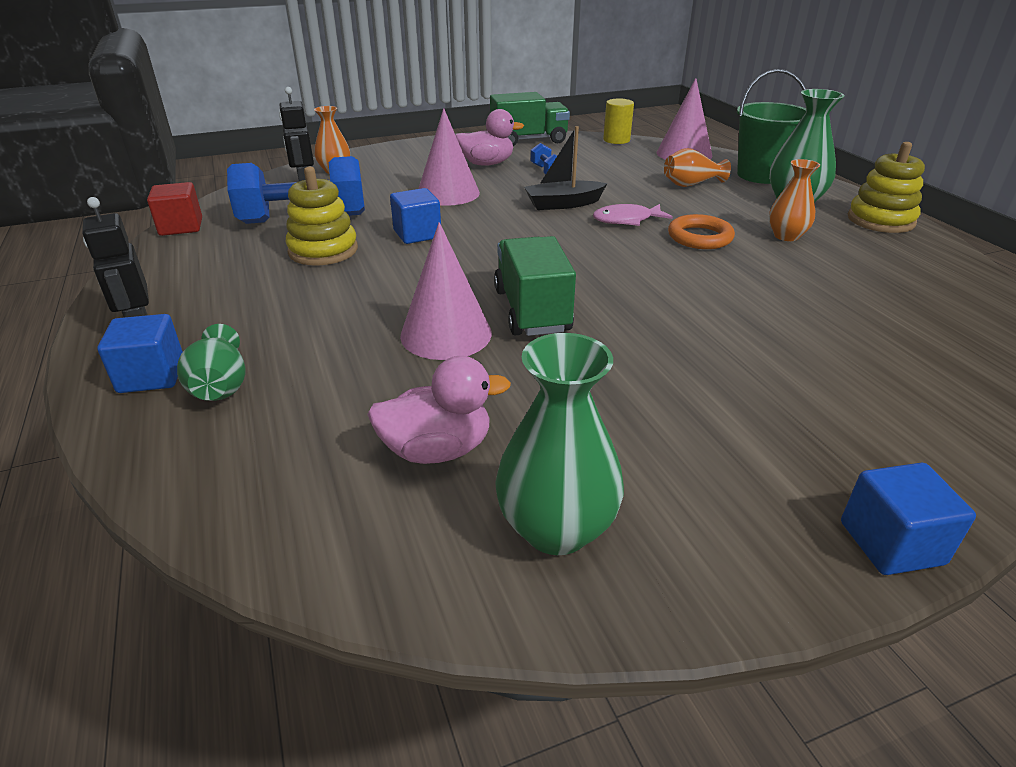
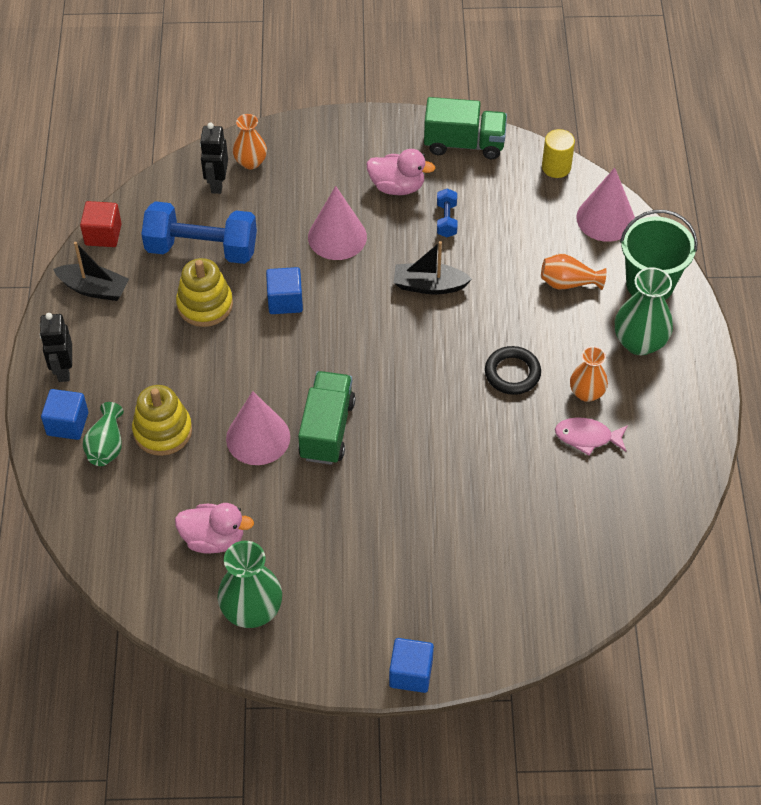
camera: 20 degrees right, 20 degrees up
(176, 261) = (94, 289): none -> black boat
(626, 220) = (468, 328): pink fish -> pink fish (587, 437)
(700, 237) = (512, 373): orange ring -> black ring
(880, 220) = (691, 394): yellow stacking toy -> yellow stacking toy (162, 431)

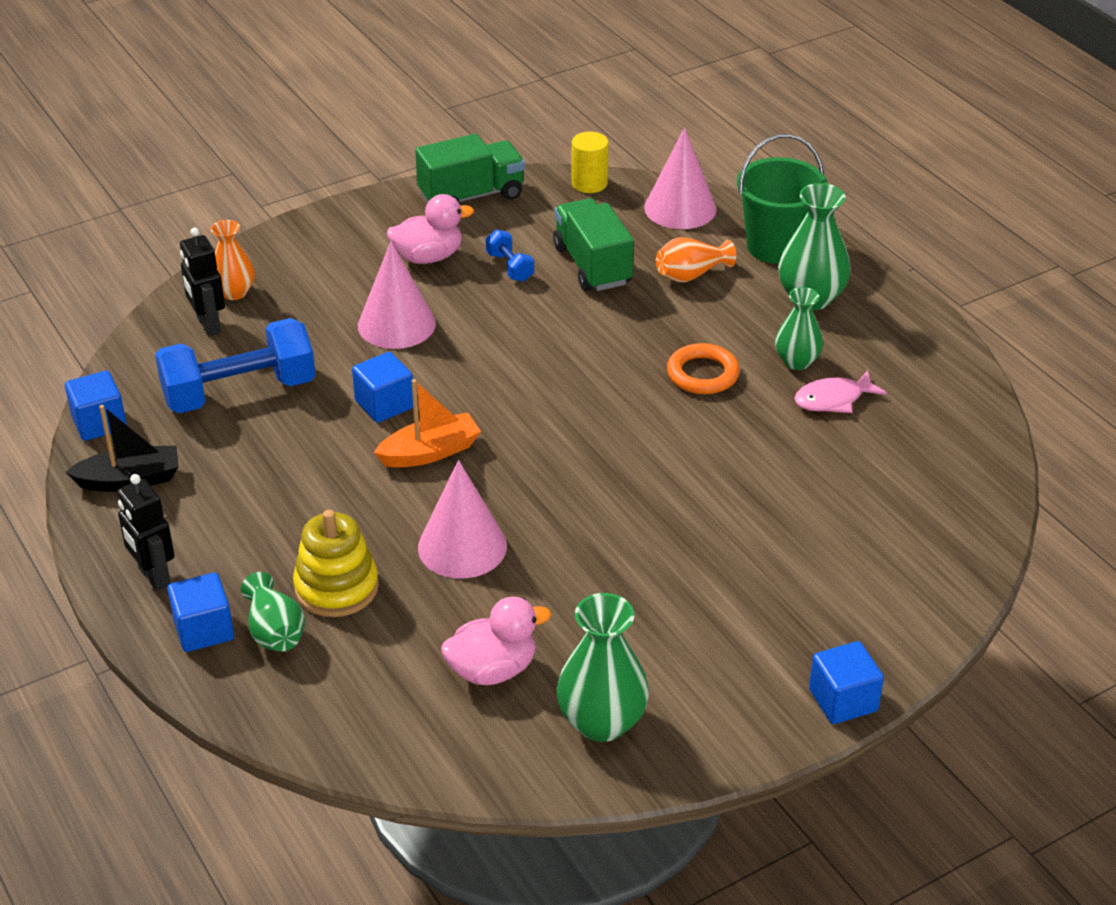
camera: 30 degrees left, 15 degrees down
(103, 234) = (99, 423): red cube -> blue cube
(205, 305) = (288, 444): yellow stacking toy -> none
(288, 353) = (430, 452): none -> orange boat
(327, 429) = (538, 506): green truck -> green truck (592, 265)
(429, 285) = (541, 331): black boat -> none
(512, 373) = (702, 374): black ring -> orange ring
(586, 393) = (797, 361): orange vase -> green vase

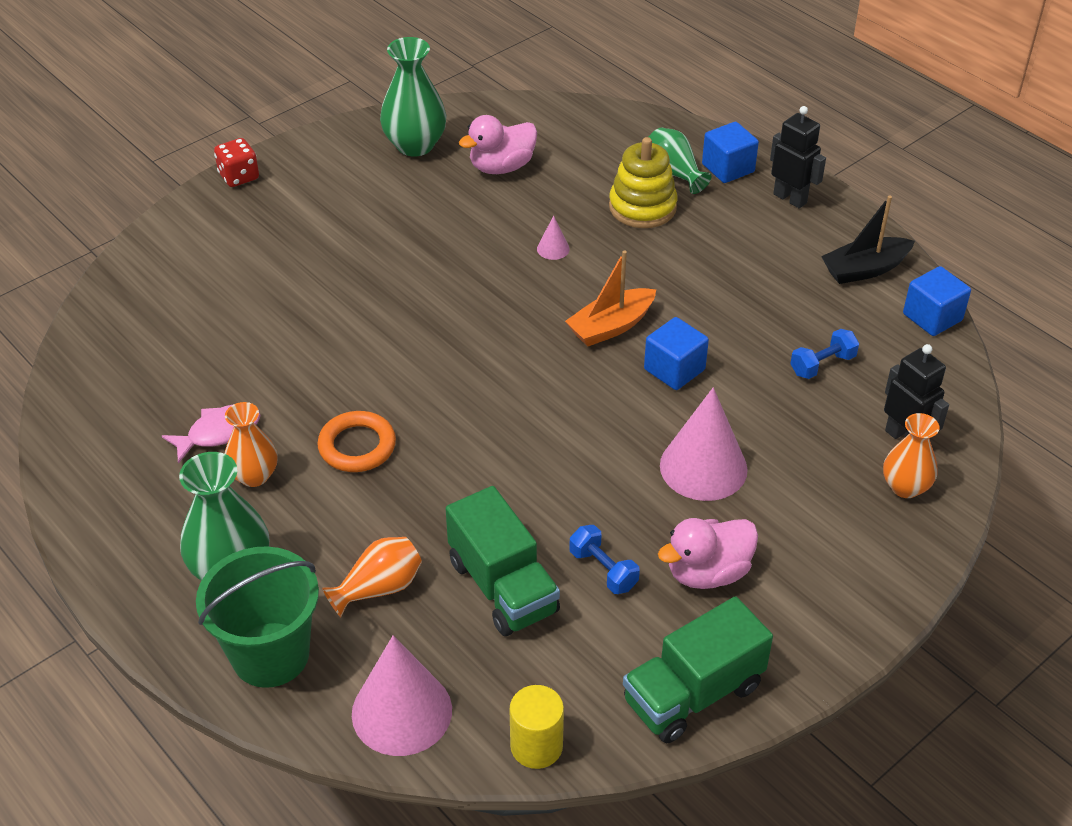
camera: 170 degrees right, 5 degrees up
(239, 392) = (822, 365): blue dumbbell -> blue dumbbell, size x0.45
(462, 546) = (553, 249): pink cone -> pink cone, size x0.43
(797, 361) = (254, 476): green vase -> orange vase
(843, 700) = (239, 177): blue cube -> red dice

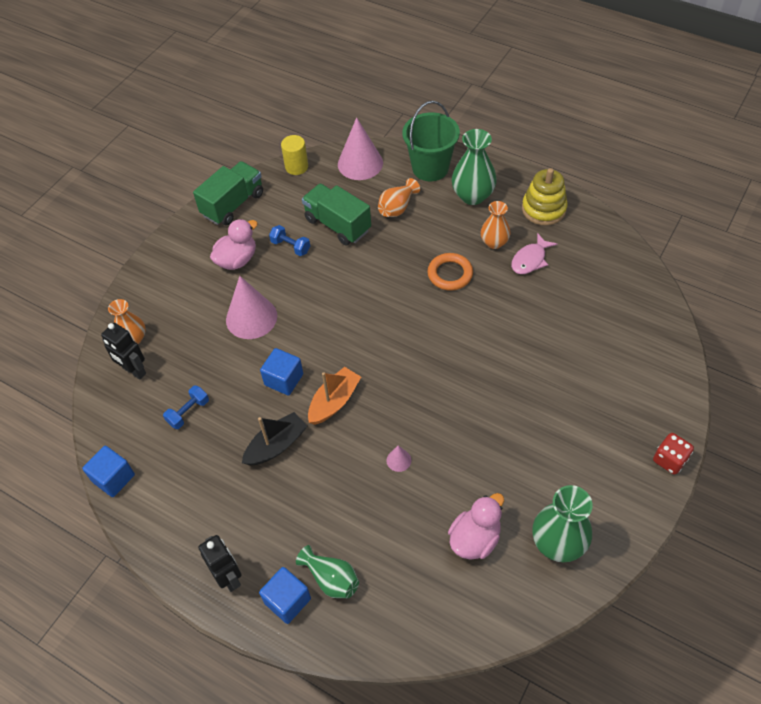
camera: 165 degrees right, 10 degrees up
(642, 207) = (346, 527): yellow stacking toy -> yellow stacking toy (543, 209)
(790, 198) = (229, 577): black robot -> black robot turned 150 degrees counterclockwise
(864, 269) = (163, 512): black boat -> black boat (276, 445)

